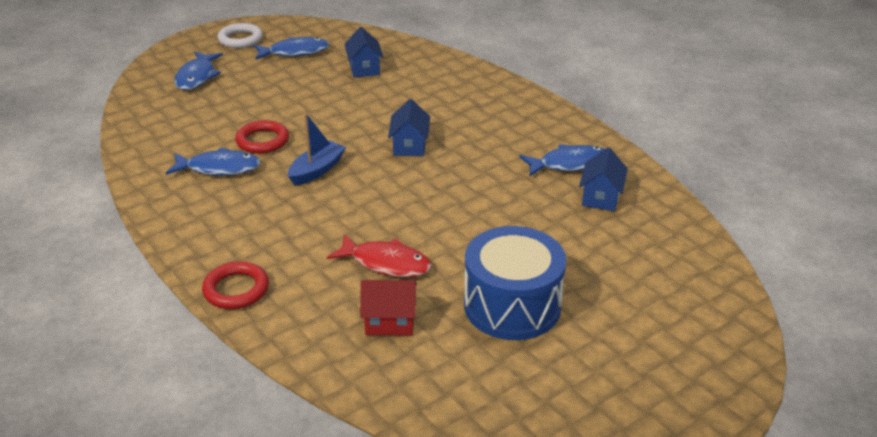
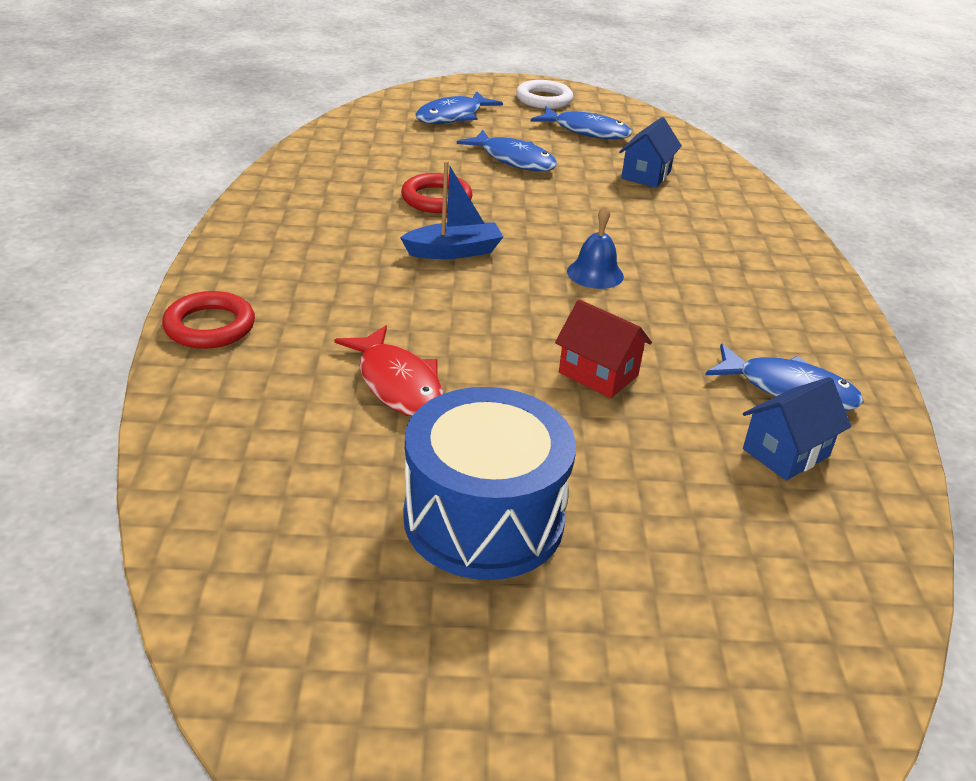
camera: 35 degrees right, 0 degrees up
(219, 168) = (358, 205): blue fish -> blue fish (514, 160)
(390, 322) = (313, 449): red house -> red house (598, 374)
(409, 146) = (595, 273): blue house -> blue bell

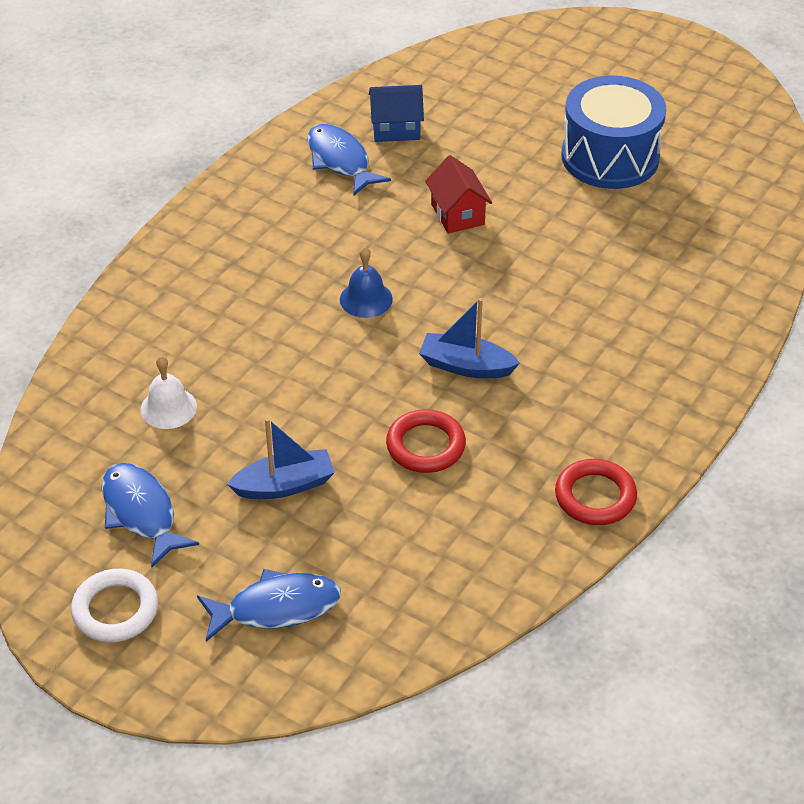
camera: 145 degrees left, 10 degrees up
(209, 326) = (717, 352): red ring -> red ring (595, 496)
(397, 384) = (603, 254): red fish -> none
(514, 160) = (285, 485): blue fish -> blue boat
(646, 175) = (168, 408): blue house -> white bell

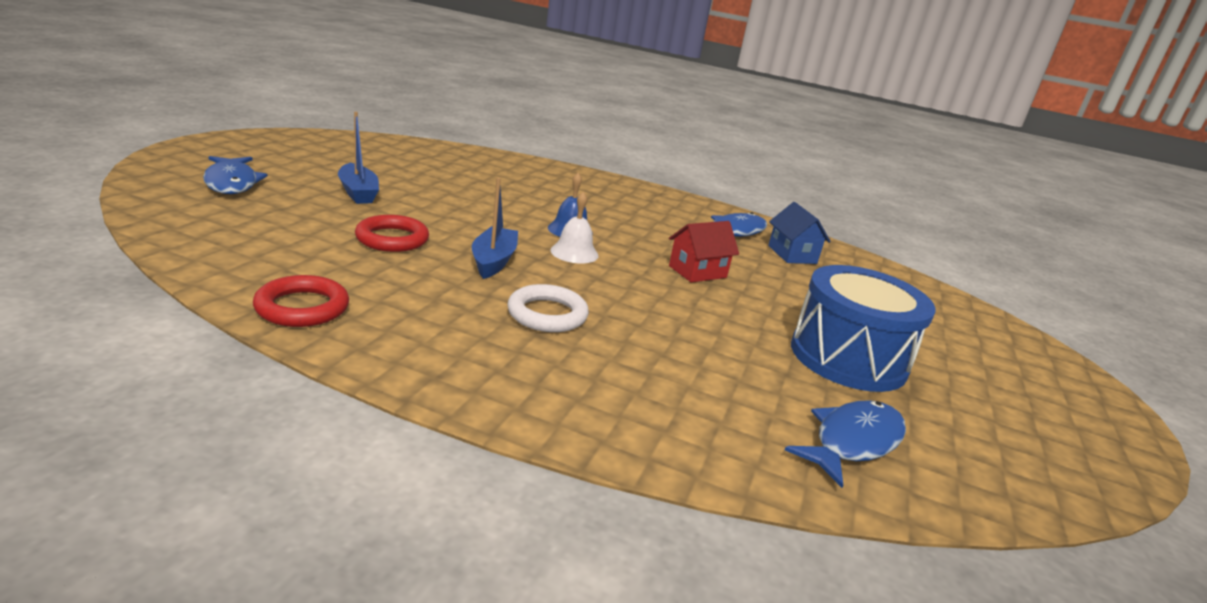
camera: 75 degrees right, 20 degrees down
(115, 610) = (259, 147): white ring -> white ring (547, 314)
(141, 513) = (344, 157): blue fish -> blue fish (853, 442)
(168, 408) = (442, 169): white bell -> white bell (574, 252)

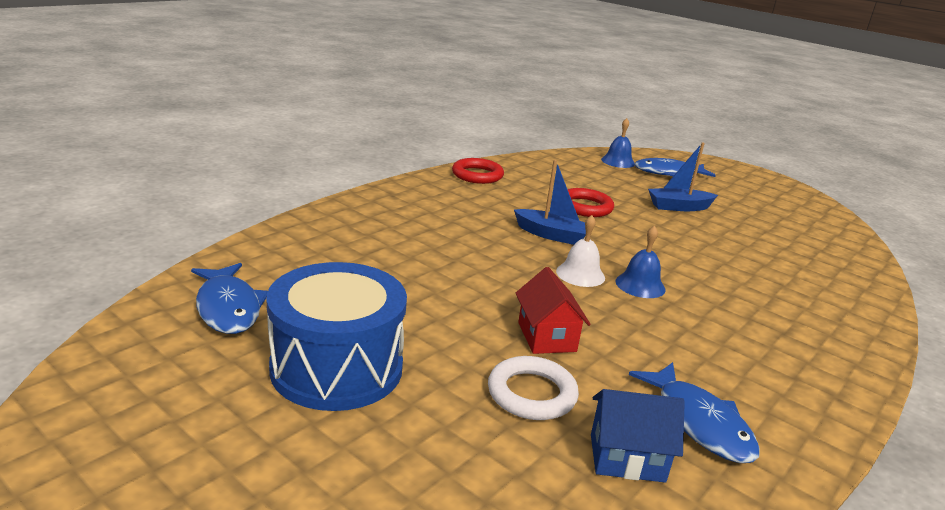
camera: 110 degrees right, 0 degrees up
(189, 205) = (618, 161): none -> blue bell
(547, 314) = (459, 237): white ring -> white ring (531, 394)

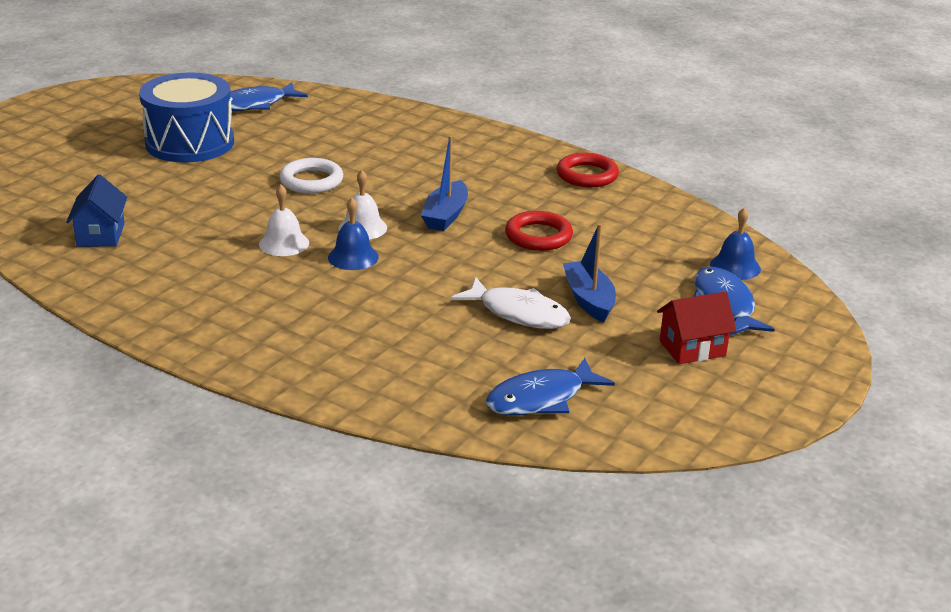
camera: 85 degrees right, 5 degrees up
(531, 394) = (168, 204): white ring -> white ring (311, 181)
(546, 337) = (245, 210): red house -> red house (692, 348)
(621, 319) = (284, 243): none -> white bell
(699, 423) = (139, 265): blue fish -> blue fish (541, 399)
(709, 232) = (518, 313): none -> white fish

